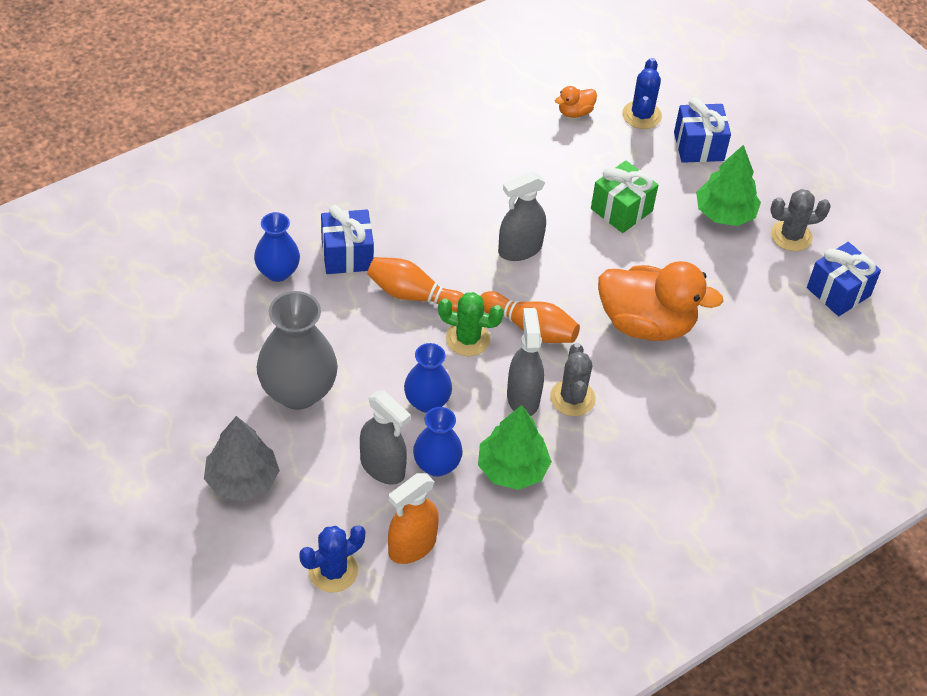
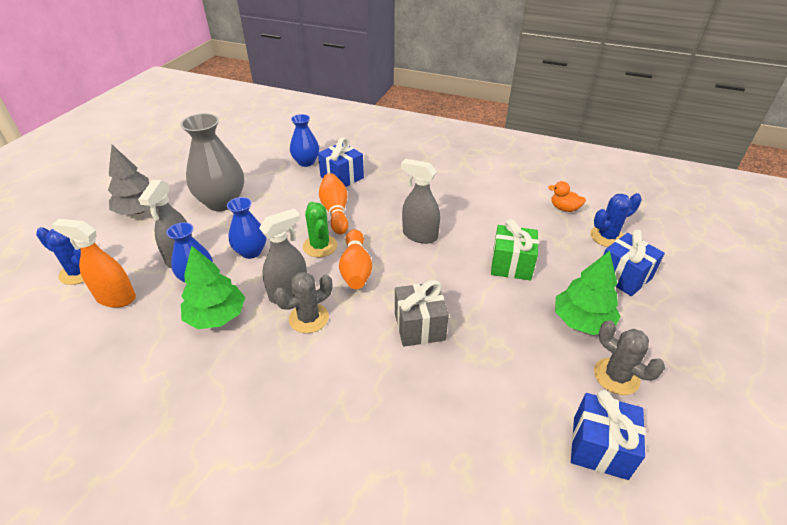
camera: 60 degrees right, 10 degrees down
(646, 324) = (419, 326): orange duck -> grey gift

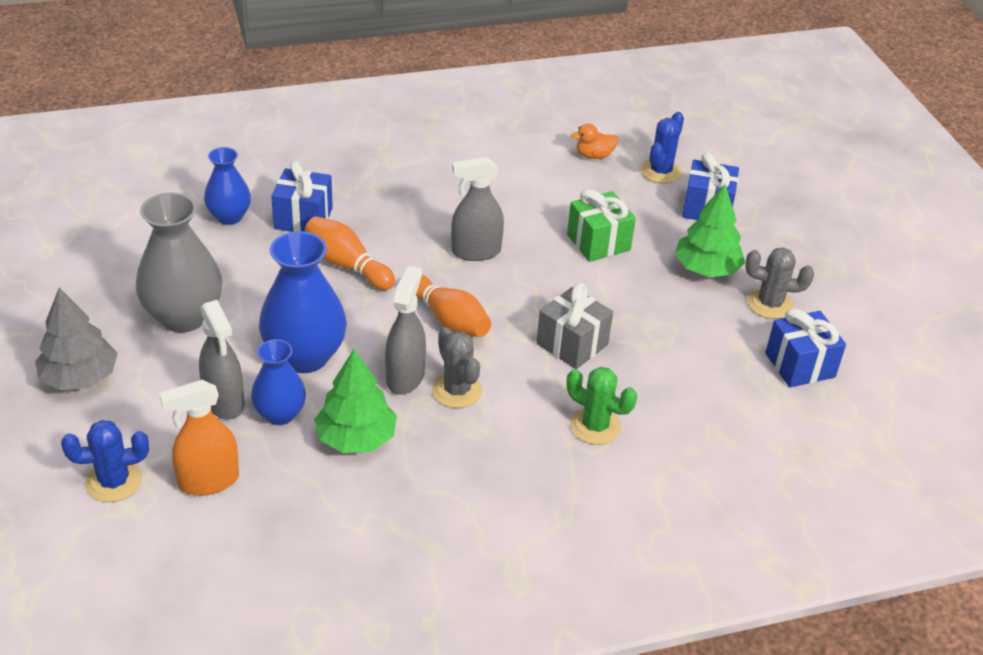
camera: 40 degrees left, 0 degrees up
(251, 252) = (305, 356): blue vase -> blue vase, size x1.66
(309, 318) = (457, 390): grey cactus -> grey cactus turned 45 degrees counterclockwise
(320, 246) = (378, 313): green cactus -> green cactus (595, 426)

